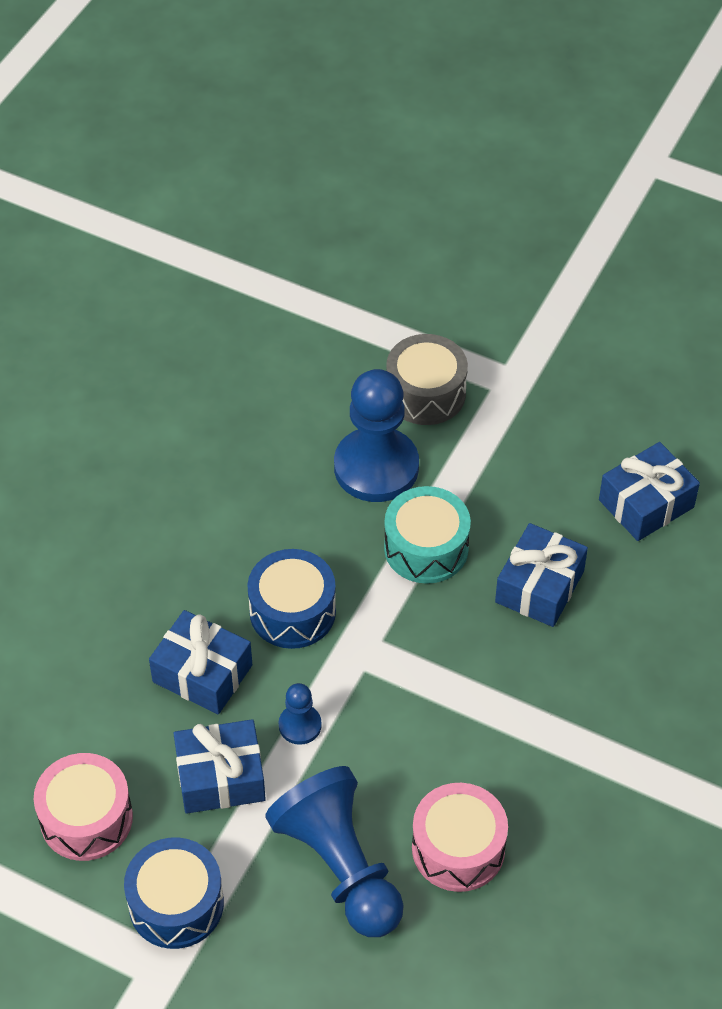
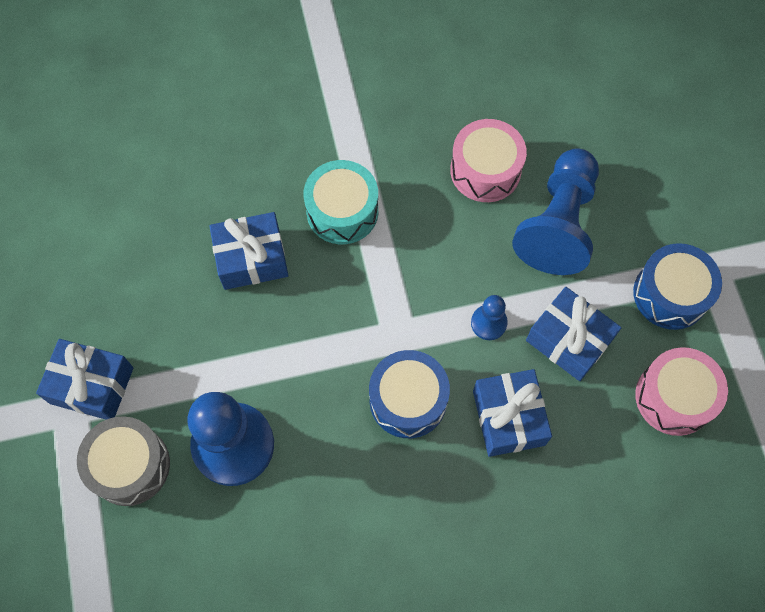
camera: 130 degrees left, 15 degrees up
(426, 548) = (279, 353): turquoise drum -> turquoise drum (342, 211)
(646, 503) = (123, 241): blue gift -> blue gift (92, 385)

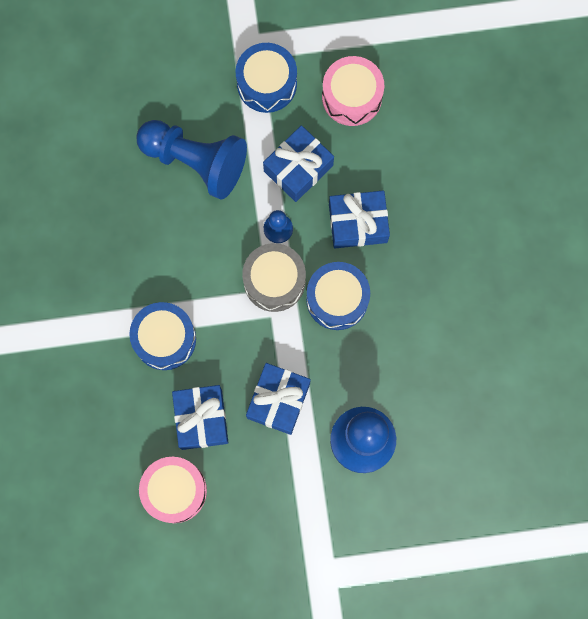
camera: 85 degrees left, 10 degrees up
(92, 385) = (303, 556): blue gift -> blue gift (278, 400)
(130, 465) = (373, 523): grey drum -> grey drum (274, 281)
(342, 211) = (165, 339): turquoise drum -> blue drum
(485, 170) = (138, 214): pink drum -> pink drum (175, 491)

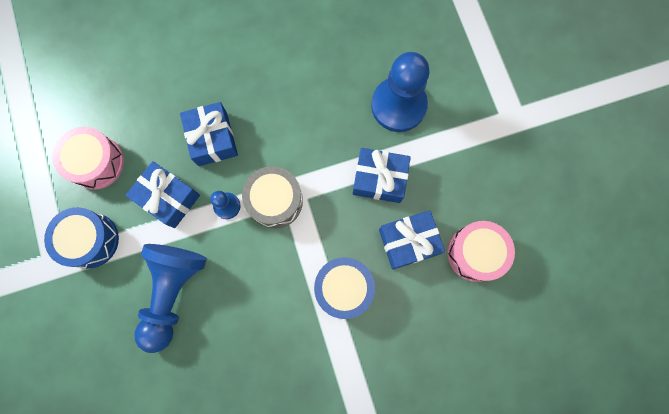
camera: 100 degrees left, 0 degrees up
(337, 299) = (283, 145): blue drum -> none

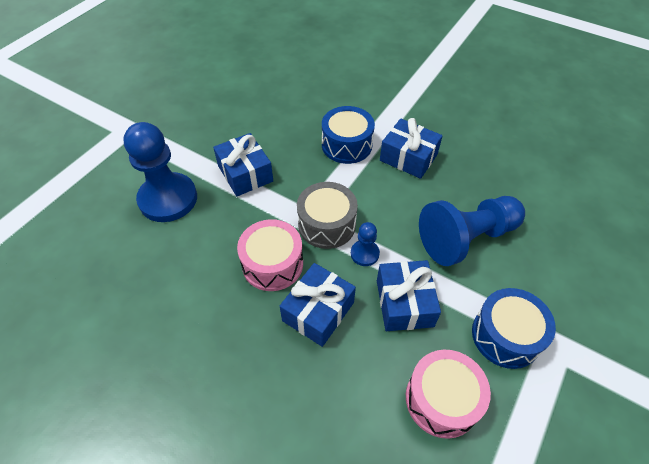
camera: 130 degrees left, 25 degrees down
(408, 242) = (278, 132): blue gift -> blue gift (408, 157)
(475, 253) = (253, 99): pink drum -> pink drum (272, 264)

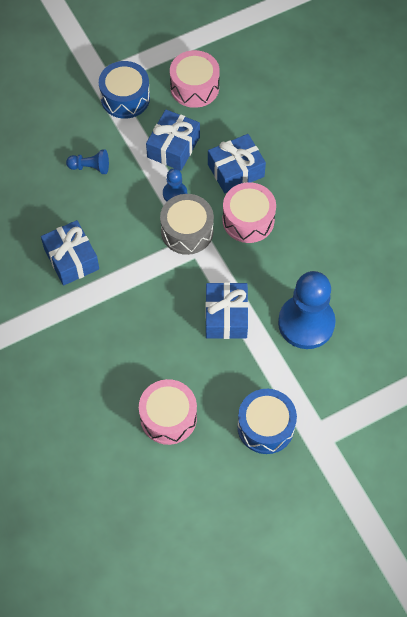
camera: 150 degrees left, 10 degrees up
(251, 97) = (168, 417): none -> pink drum
(346, 145) = (115, 301): blue drum -> blue drum (265, 426)
(466, 238) = (90, 167): blue pawn -> blue pawn, size x0.46

